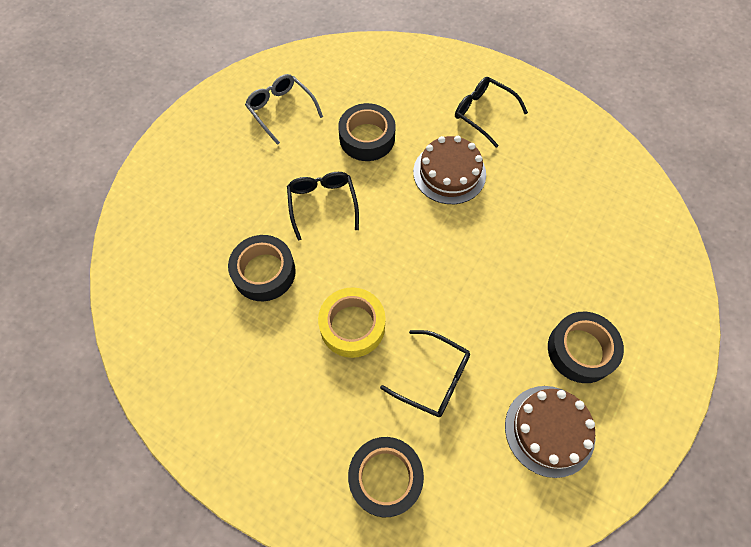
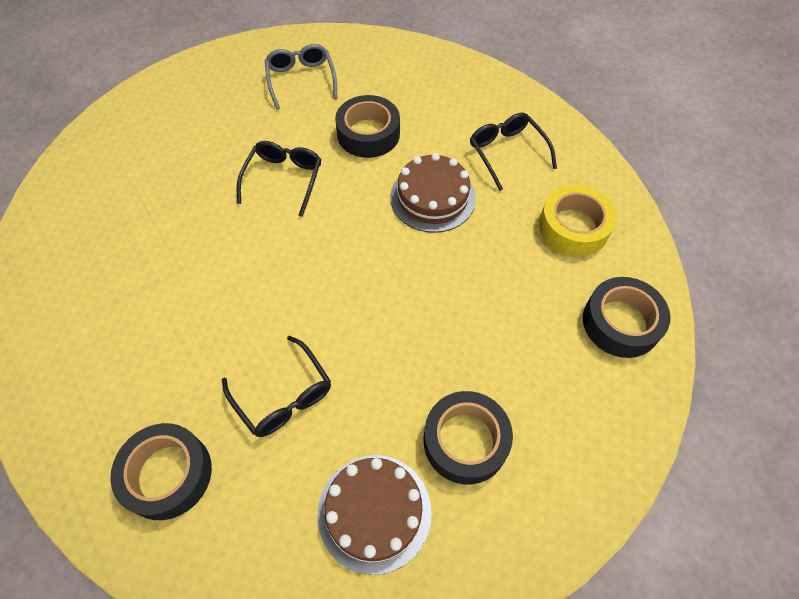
camera: 25 degrees right, 5 degrees down
(264, 272) = (186, 220): black tape -> black tape (621, 322)
(352, 326) = (236, 307): yellow tape -> yellow tape (573, 227)

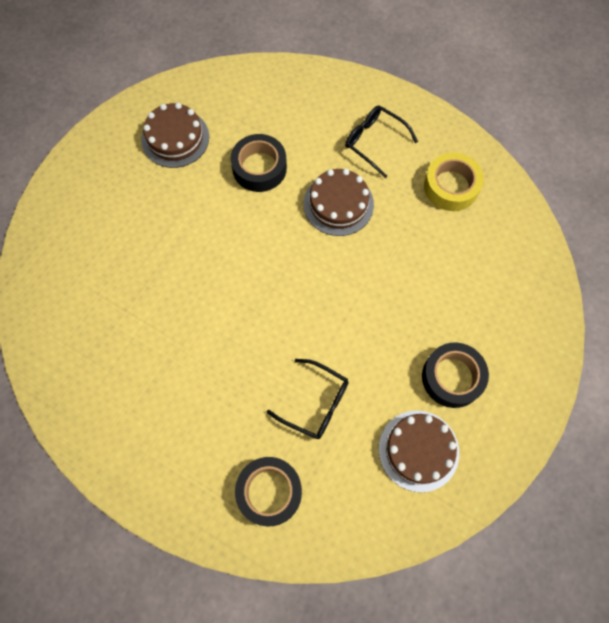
camera: 25 degrees left, 10 degrees up
(284, 179) = (215, 235): black glasses -> none
(301, 80) = (175, 138): grey glasses -> brown cake
(621, 322) = (514, 248): black tape -> none

